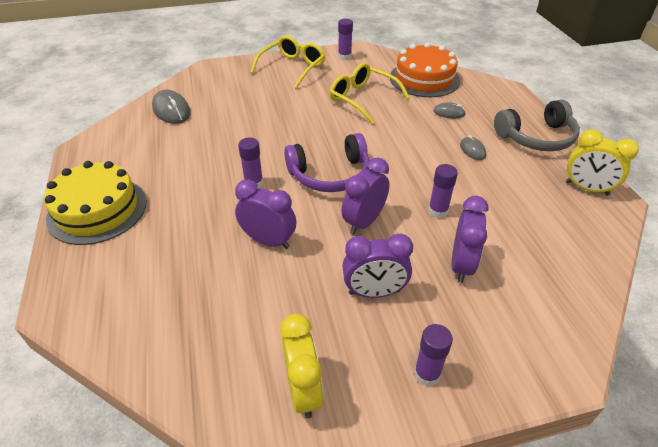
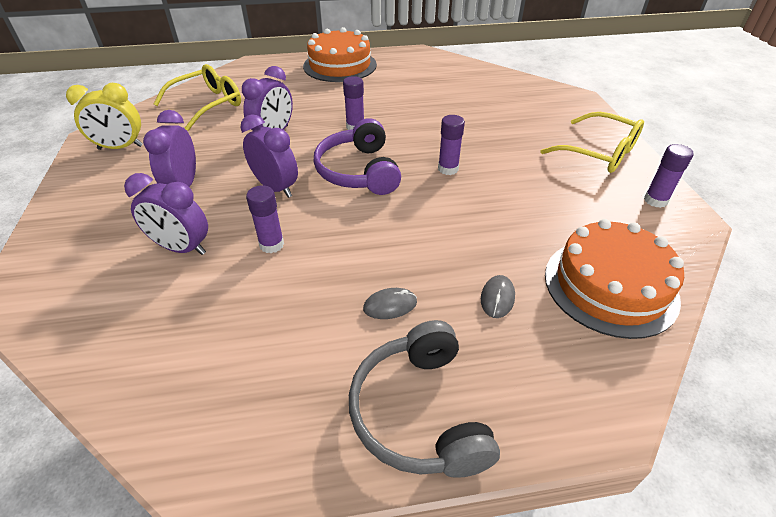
camera: 95 degrees right, 0 degrees up
(97, 210) = (340, 65): yellow cake -> orange cake
(171, 110) = (482, 82): grey mouse -> none
(362, 99) = (527, 208): yellow glasses -> yellow glasses (208, 104)
(427, 374) = (85, 205): purple glue stick -> purple glue stick (448, 169)
(586, 188) = (258, 441): yellow clock -> none

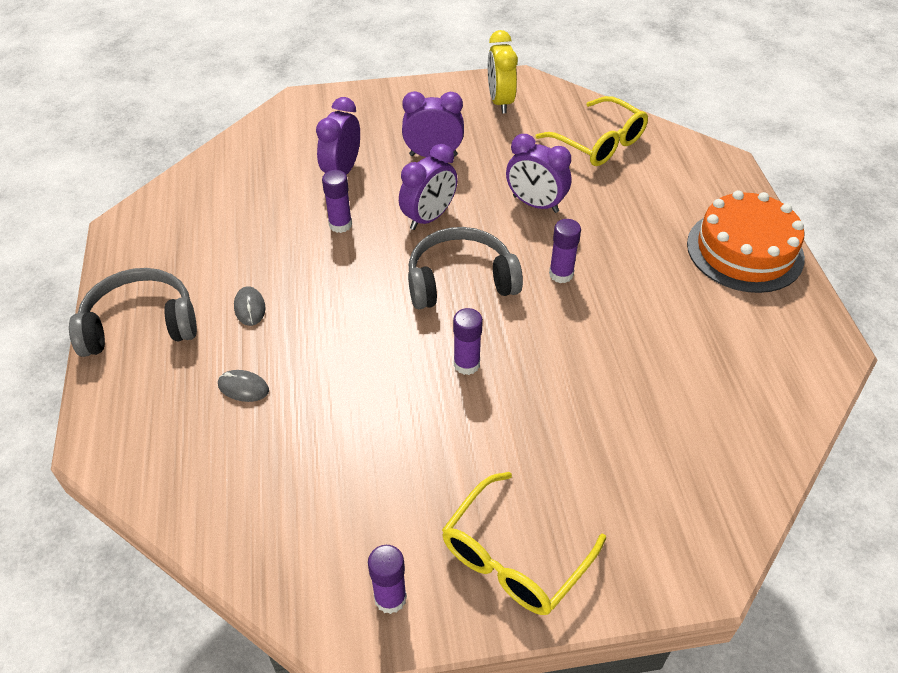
camera: 90 degrees right, 5 degrees up
(358, 171) = (460, 280): purple headphones -> grey headphones
(610, 286) = (241, 492): orange cake -> none

